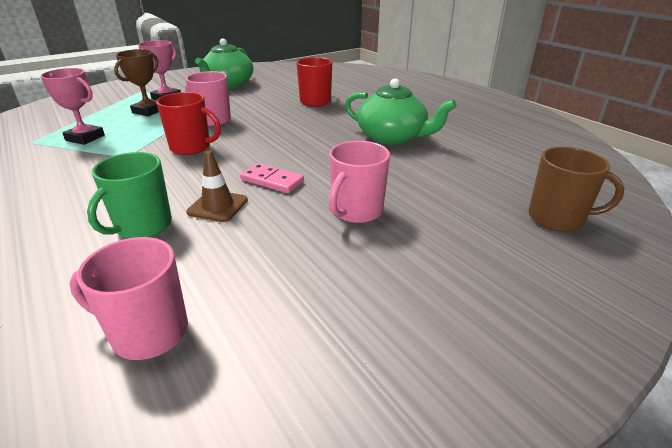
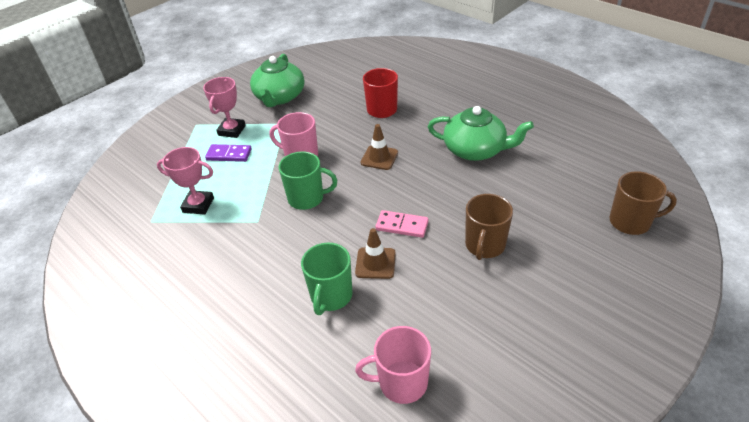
camera: 10 degrees left, 10 degrees up
(148, 111) = (229, 155): brown trophy -> purple domino
(191, 147) = (307, 198): red mug -> green mug
(288, 130) = (379, 158): none -> brown traffic cone
(356, 211) = (484, 245): pink mug -> brown mug

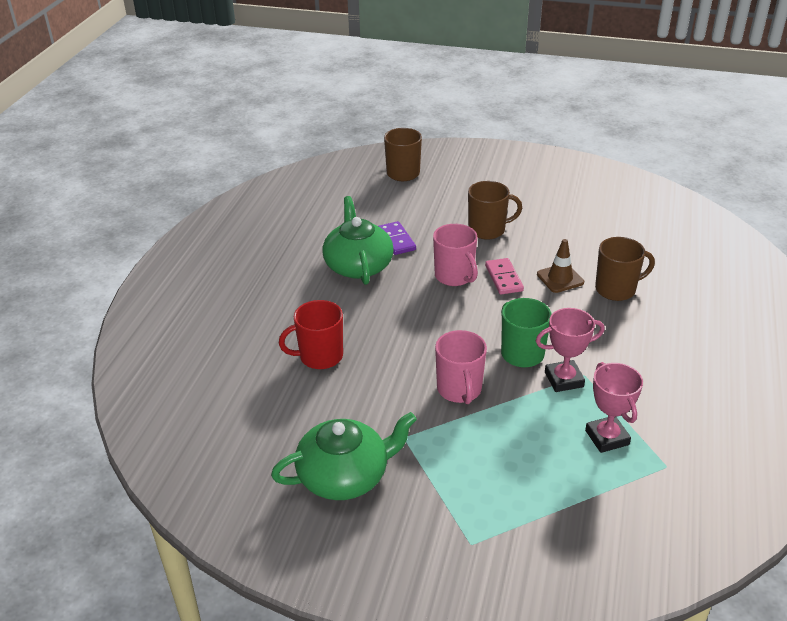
camera: 120 degrees left, 5 degrees down
(229, 155) = (506, 461): purple domino -> purple domino (396, 240)
(232, 130) = (456, 488): pink trophy -> pink trophy (564, 379)
(331, 296) = (616, 289): green mug -> brown mug
(379, 158) = (417, 325): brown traffic cone -> none
(401, 382) = (647, 233): pink mug -> pink mug (454, 276)

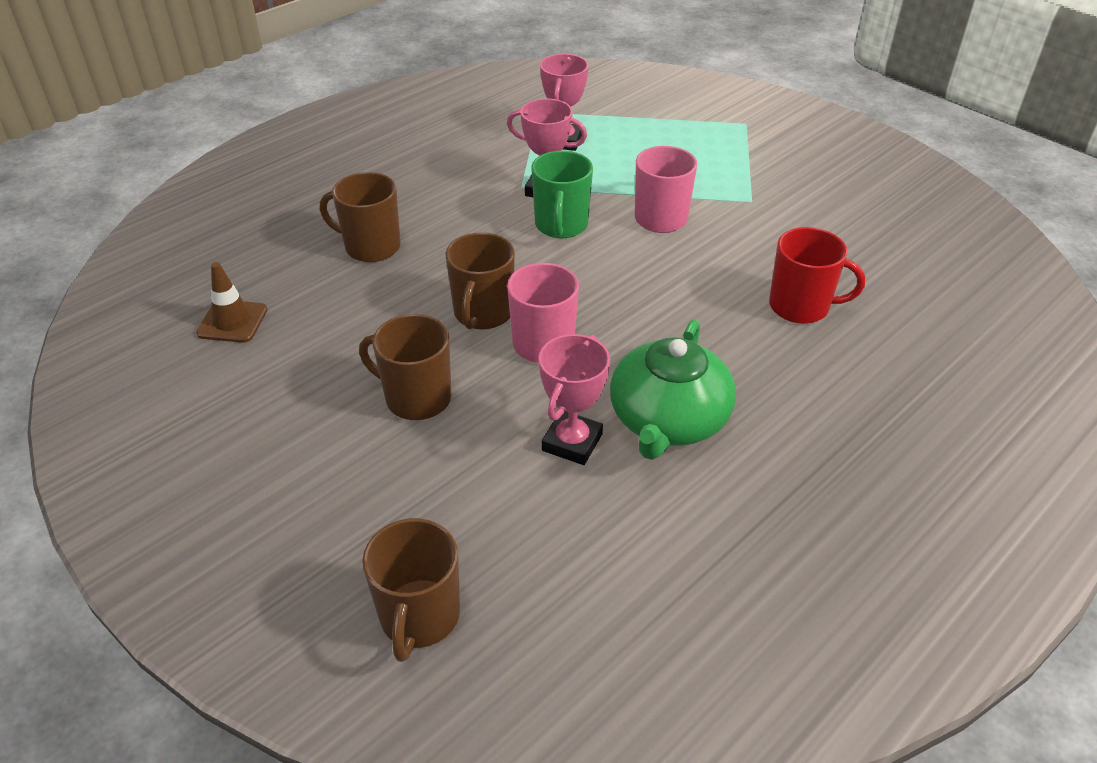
camera: 150 degrees left, 5 degrees up
(345, 476) = (829, 193): green teapot -> none
(396, 240) = (572, 442): purple domino -> pink trophy
(503, 278) = (483, 313): pink domino -> brown mug
(560, 278) = (415, 285): brown traffic cone -> brown traffic cone (232, 321)

